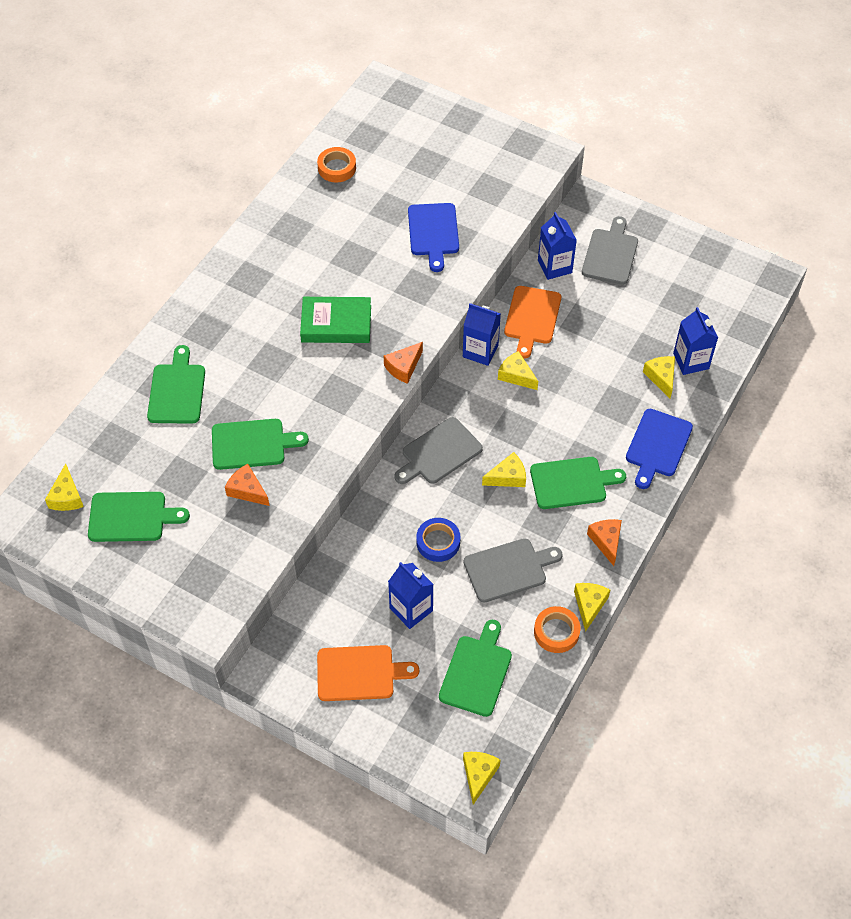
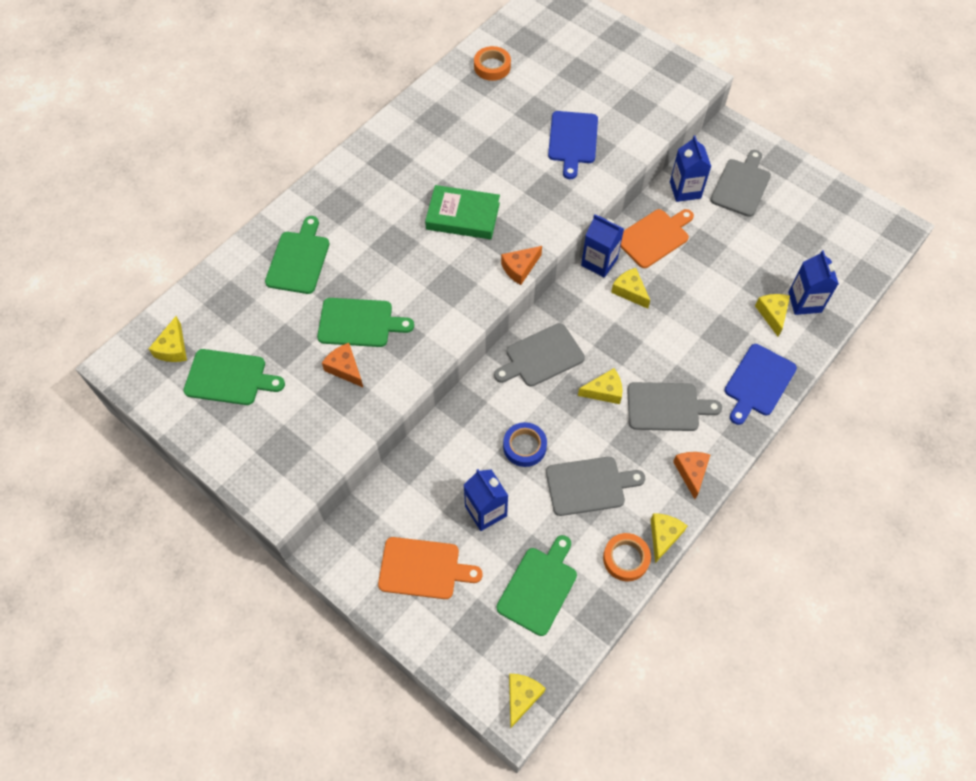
camera: 10 degrees right, 5 degrees up
(532, 318) = (654, 237): orange cutting board -> orange cutting board turned 150 degrees counterclockwise
(572, 483) = (667, 407): green cutting board -> grey cutting board

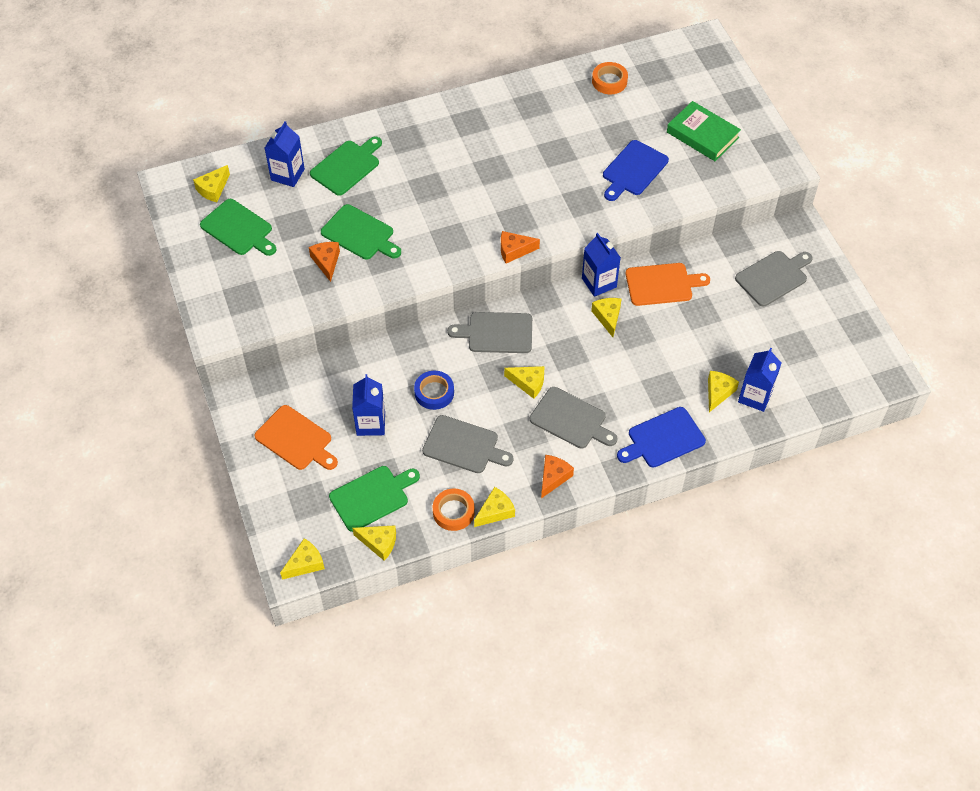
camera: 30 degrees right, 5 degrees down
(463, 216) = (498, 190): green book -> green book (702, 135)
(578, 632) = (379, 543): none -> yellow cheese
(685, 190) = (719, 258): blue carton -> blue carton (287, 174)

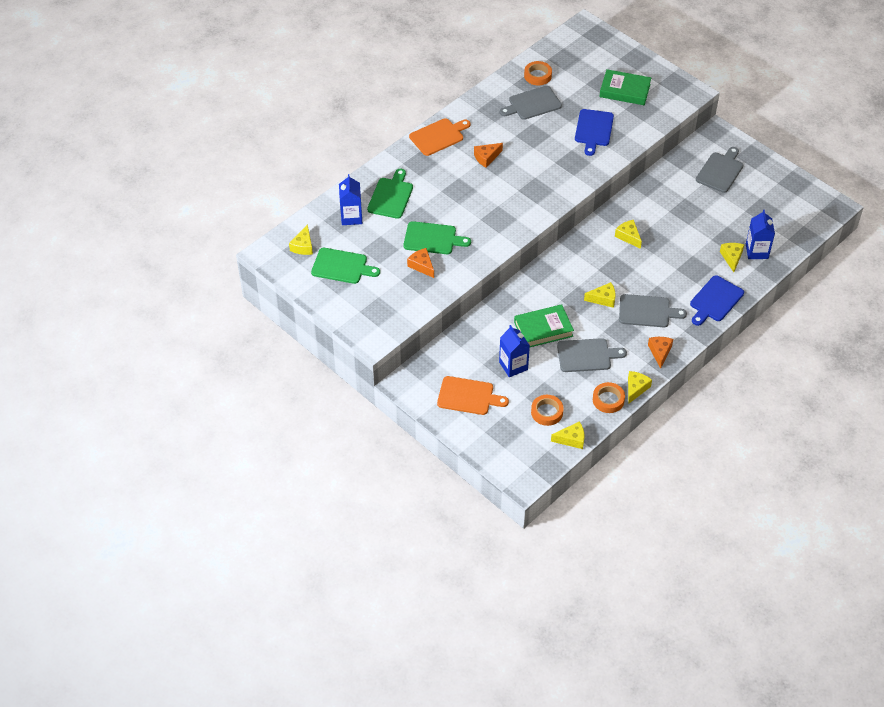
camera: 25 degrees left, 5 degrees down
(305, 563) = (530, 472): yellow cheese -> none
(372, 497) = (547, 412): green cutting board -> orange tape
(434, 392) = (543, 329): blue tape -> green book
(496, 333) = (560, 274): grey cutting board -> grey cutting board (532, 104)
(514, 250) = (548, 211): orange cheese -> orange cheese (486, 158)
(599, 283) = (607, 216): blue carton -> none
(662, 284) = (650, 202): orange cutting board -> orange cutting board (438, 136)

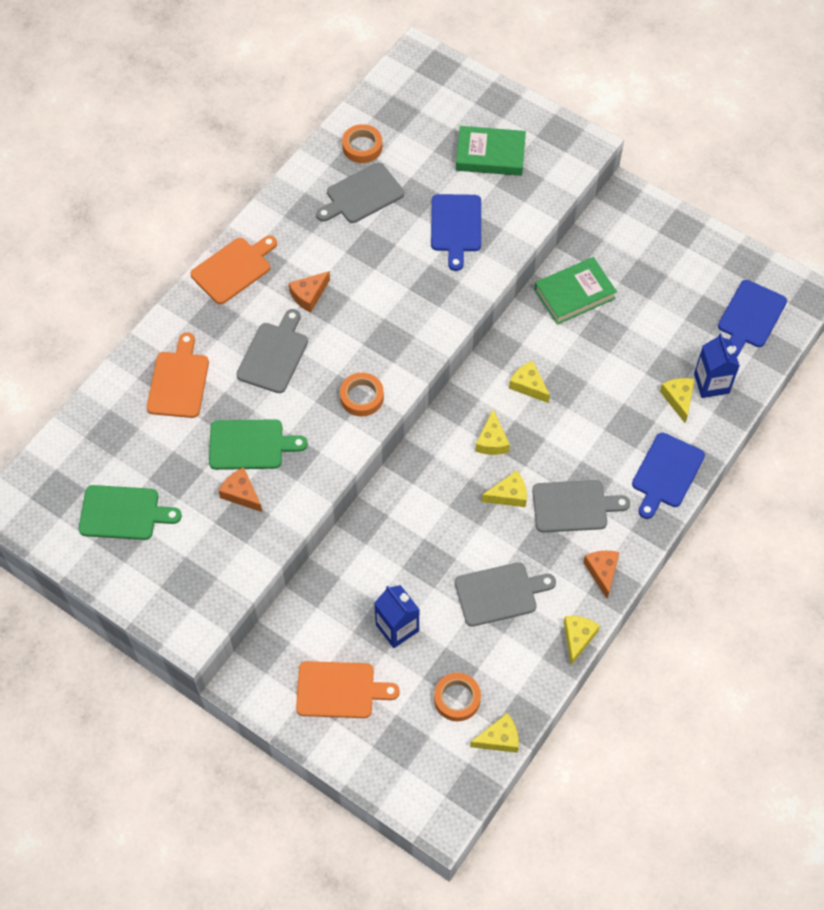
camera: 10 degrees left, 10 degrees up
(303, 246) = (60, 486): yellow cheese -> yellow cheese (492, 441)
(351, 217) = (125, 425): blue carton -> none
(391, 196) = (179, 381): green cutting board -> orange cutting board
(543, 329) = (431, 559): green book -> green book (574, 294)
(608, 400) = (541, 663): orange tape -> orange tape (362, 397)
(720, 171) = (640, 258): grey cutting board -> grey cutting board (274, 355)
(791, 215) = (750, 317): none -> blue cutting board

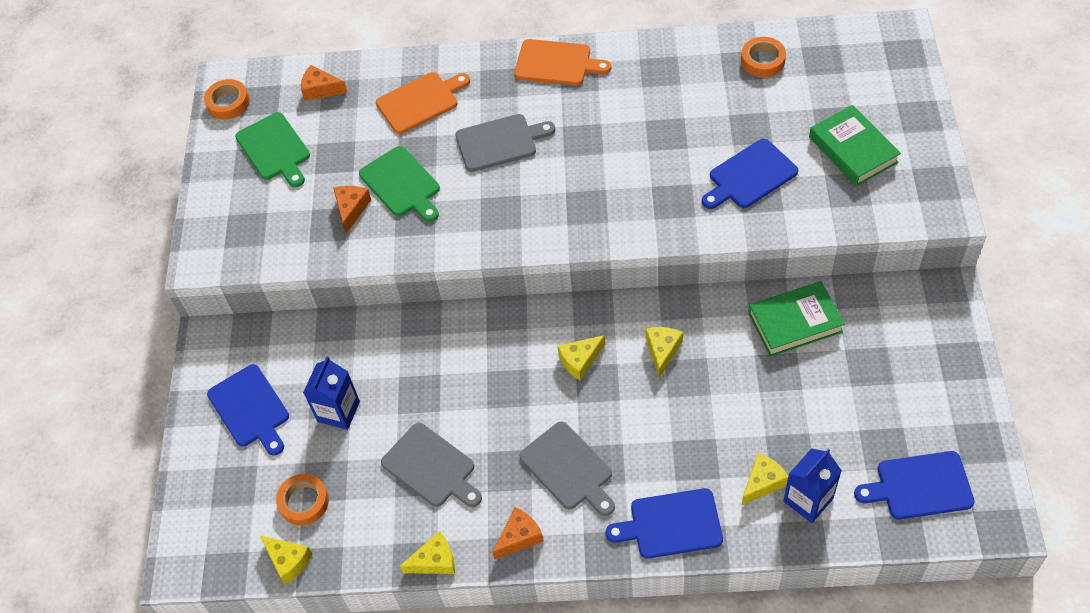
camera: 60 degrees right, 5 degrees down
(309, 295) = (578, 126): orange cheese -> orange cheese (320, 89)
(340, 690) = (250, 409): orange cutting board -> blue cutting board
(361, 195) = (713, 93): grey cutting board -> none
(362, 397) = (512, 226): orange tape -> orange tape (228, 103)
(508, 495) = (536, 409): yellow cheese -> none
(574, 294) = (795, 322): green book -> green book turned 45 degrees counterclockwise

